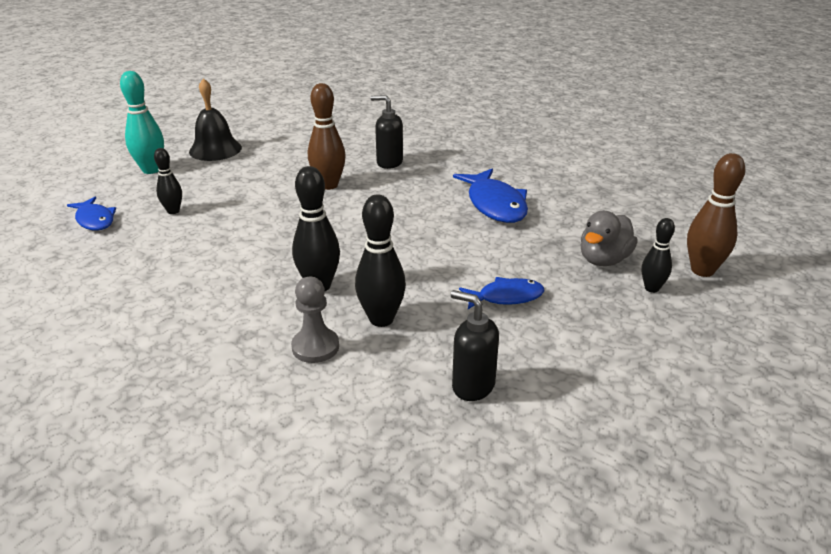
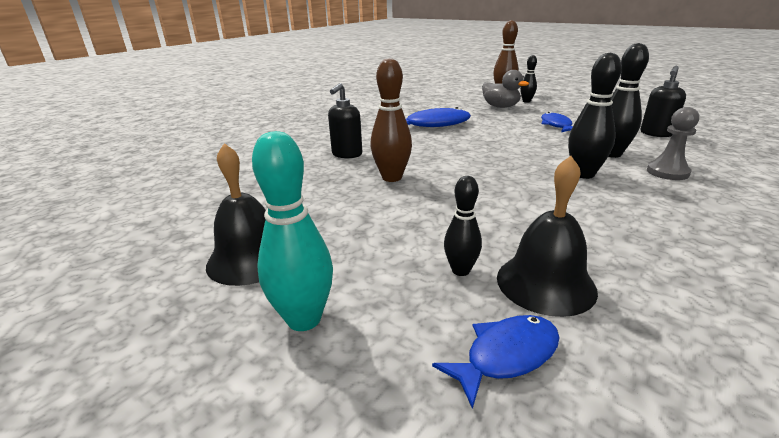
camera: 85 degrees left, 5 degrees down
(146, 238) = (545, 283): none -> black bell

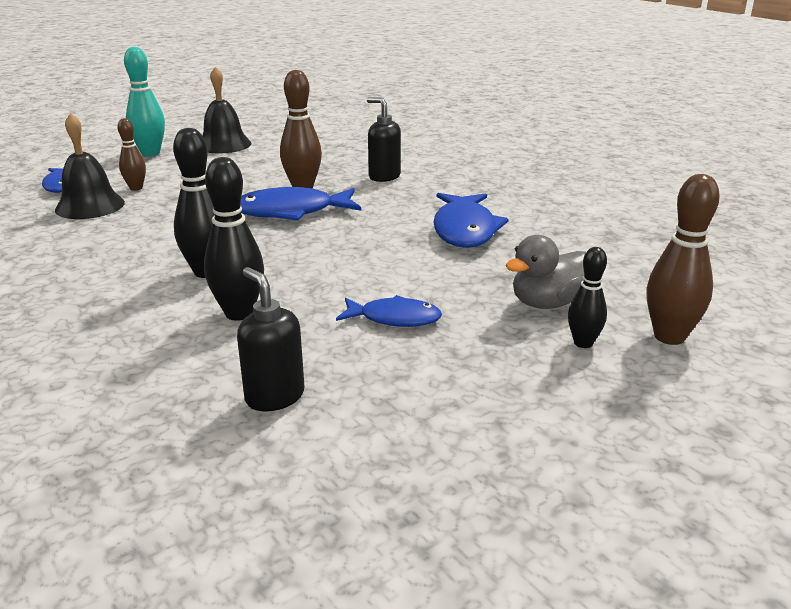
camera: 105 degrees right, 0 degrees up
(450, 171) = (291, 212): none -> blue fish
(460, 270) = (136, 188): black bowling pin -> brown bowling pin
(667, 172) = (149, 325): grey pawn -> none

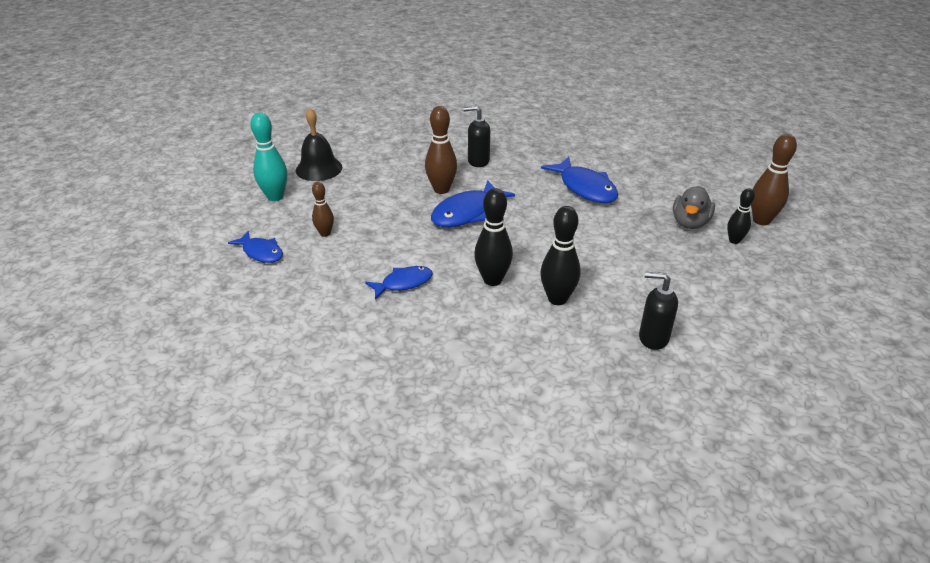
camera: 35 degrees left, 10 degrees up
(90, 206) = (320, 262): black bell -> none
(394, 318) = (637, 265): blue fish -> blue fish (403, 283)

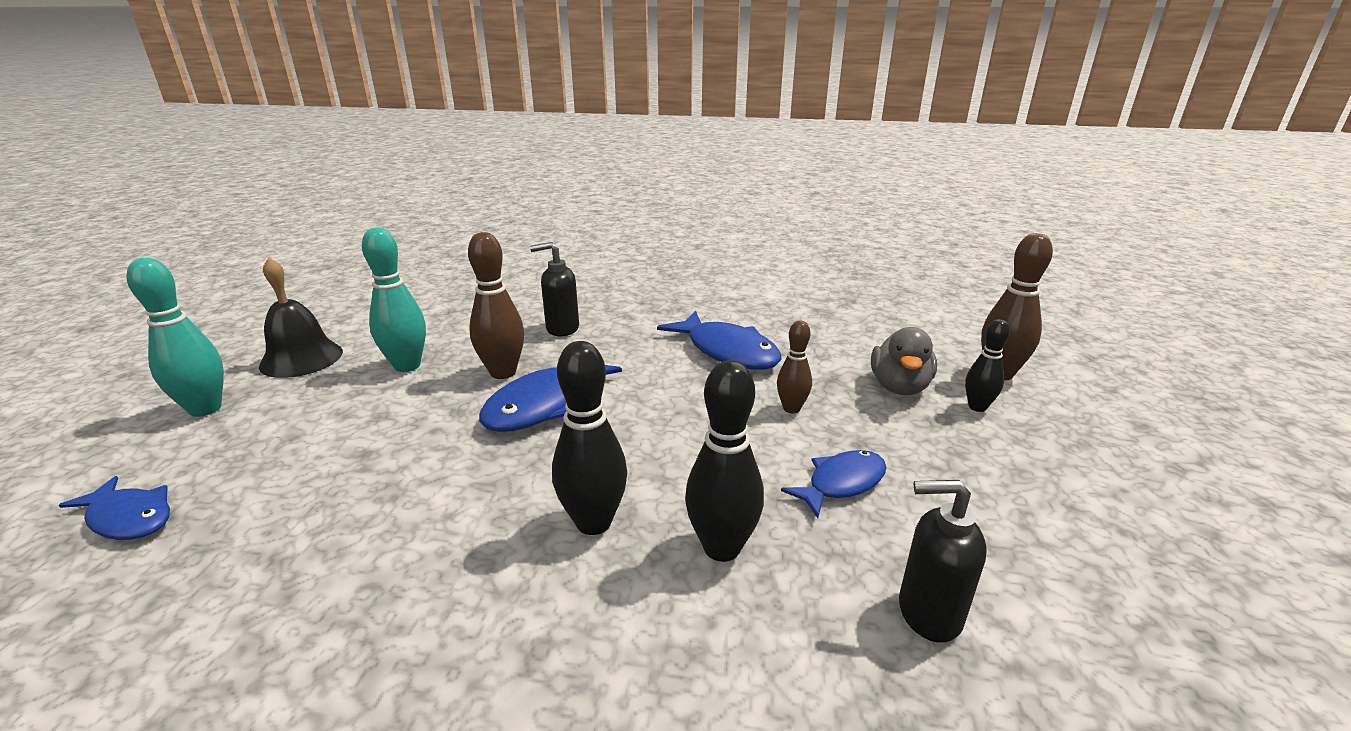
camera: 10 degrees left, 10 degrees down
(325, 233) = (278, 465): brown bowling pin -> brown bowling pin (791, 408)
(383, 179) = (407, 366): none -> turquoise bowling pin
(403, 283) = (415, 551): blue fish -> blue fish (841, 483)

